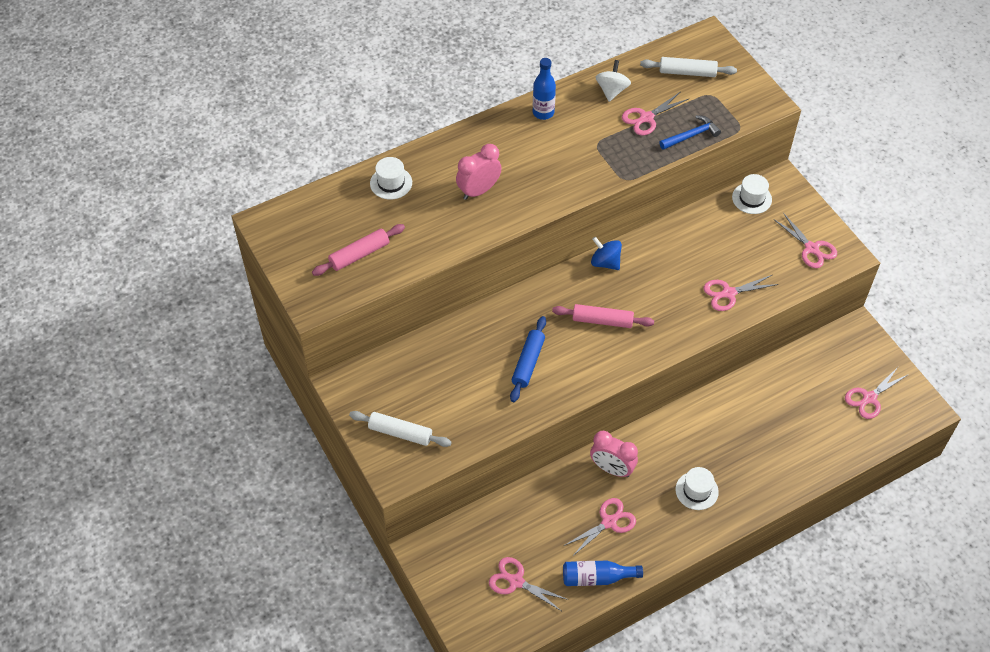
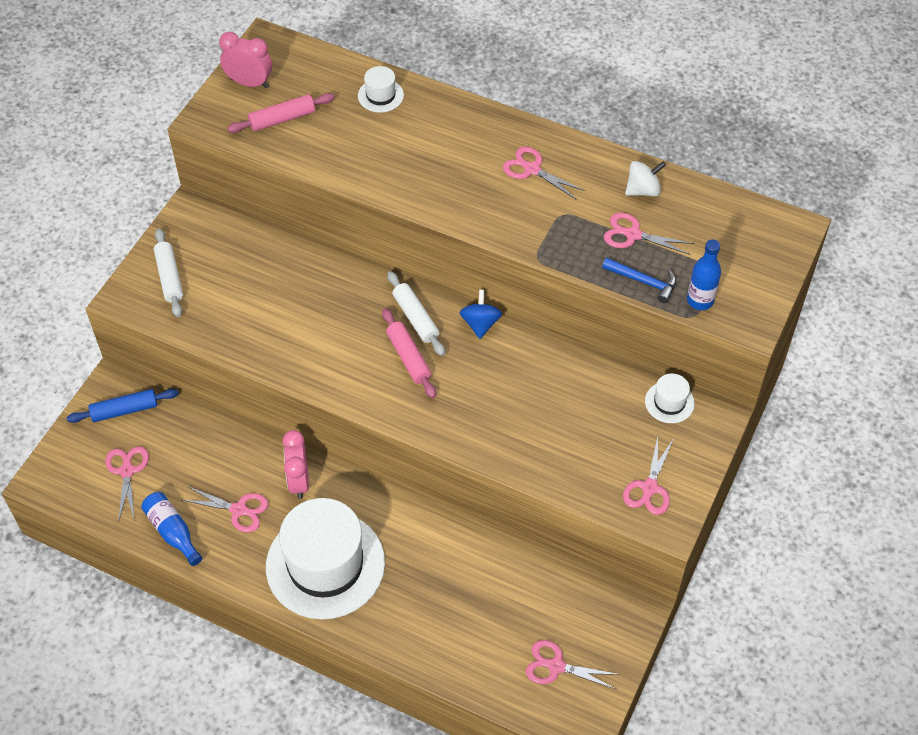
camera: 55 degrees right, 0 degrees up
(359, 254) = (282, 119): pink rolling pin -> pink rolling pin turned 45 degrees counterclockwise
(479, 191) = (425, 159): pink clock -> pink clock (249, 83)
(528, 363) = (314, 327): blue rolling pin -> blue rolling pin (124, 410)
(543, 113) = (564, 154): blue bottle -> blue bottle (700, 300)
(687, 72) = (726, 236): white rolling pin -> white rolling pin (415, 318)
(696, 490) = (325, 564): white hat -> white hat, size x2.40
(729, 293) = (528, 443): pink scissors -> pink scissors (532, 169)

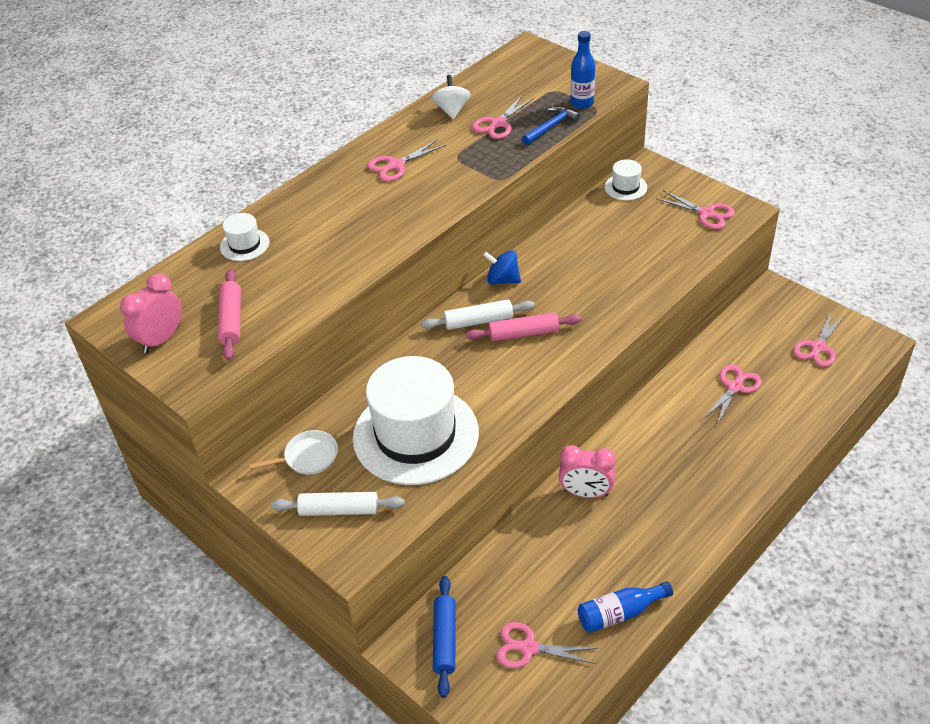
camera: 70 degrees left, 10 degrees down
(220, 240) = (308, 457): none -> white pan
(238, 510) = (607, 549): pink scissors -> pink scissors (734, 387)
(325, 564) = (687, 487): white hat -> white hat (415, 435)

